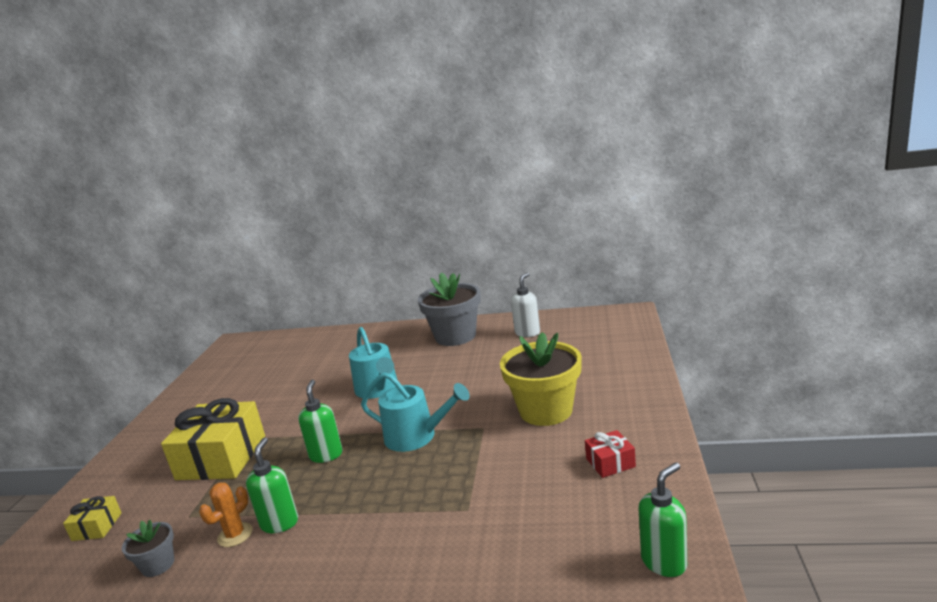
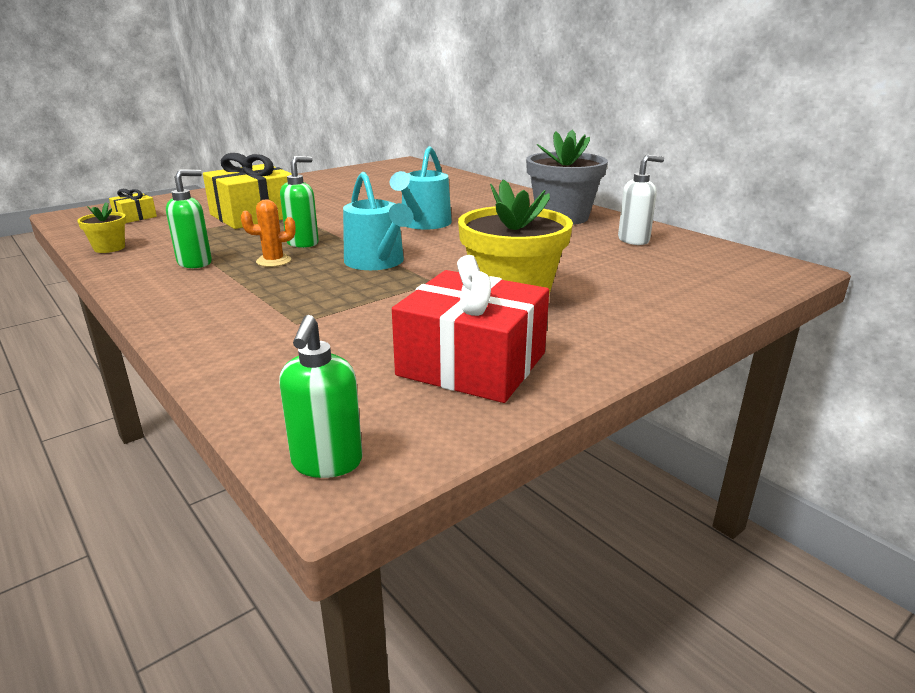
camera: 40 degrees right, 5 degrees up
(158, 565) = (109, 248): grey flower pot -> yellow flower pot
(235, 535) = (165, 255): orange cactus -> orange cactus (273, 261)
(610, 463) = (472, 364): red gift -> red gift, size x2.17
(664, 562) = (327, 463): green soap dispenser -> green soap dispenser turned 90 degrees clockwise

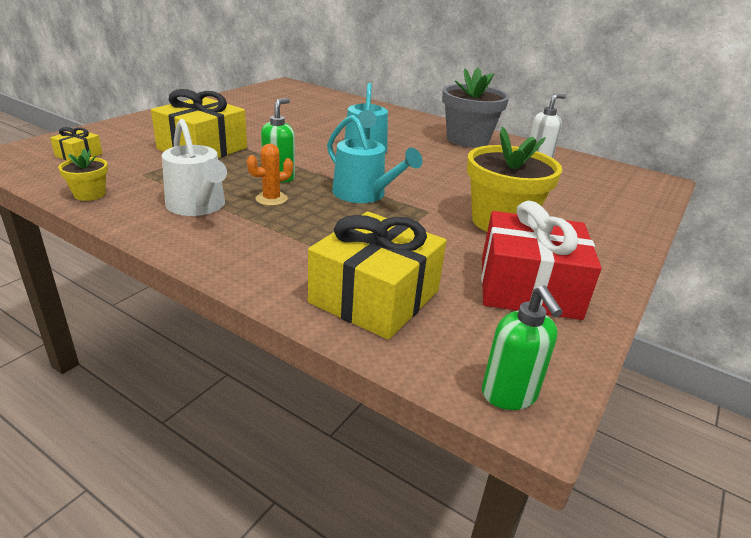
camera: 20 degrees left, 5 degrees up
(195, 263) = (198, 206): green soap dispenser -> white watering can
(282, 354) = (375, 297): none -> yellow gift

